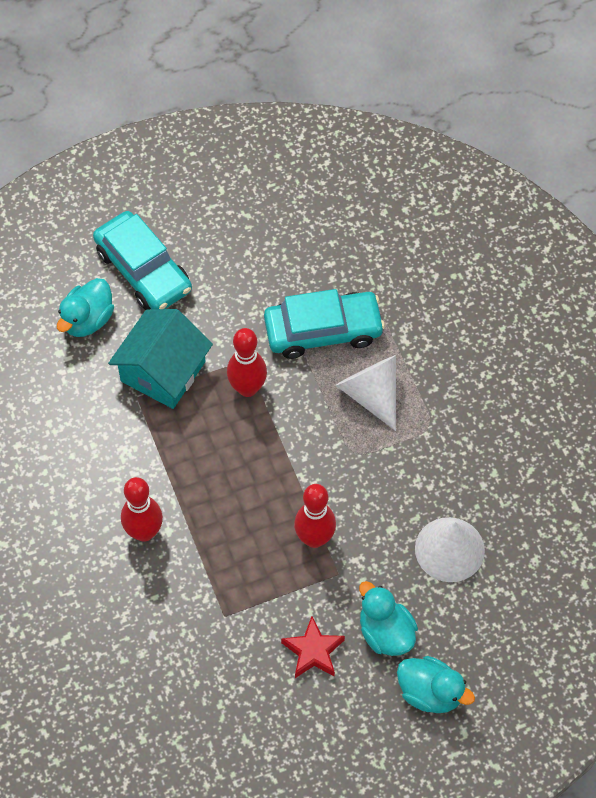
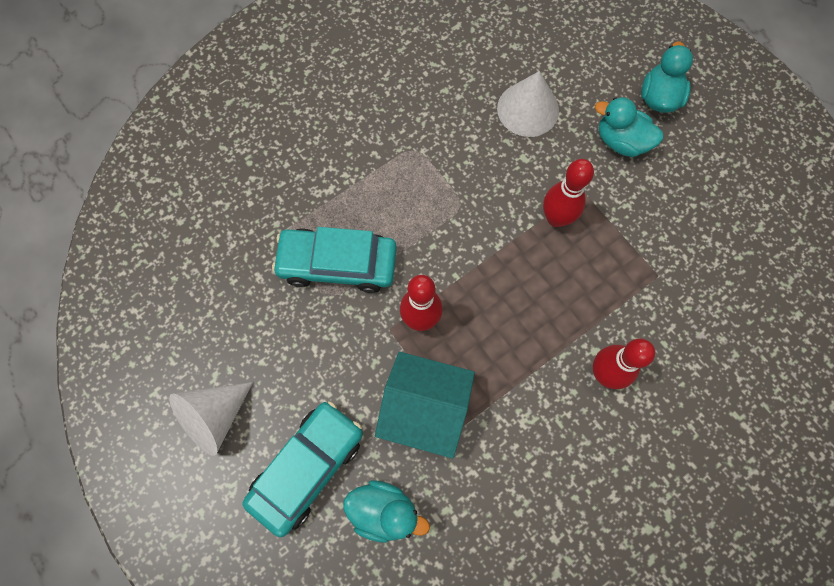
camera: 105 degrees left, 10 degrees up
(313, 651) = (660, 193): red star -> none
(323, 330) = (337, 264): turquoise car -> turquoise car turned 60 degrees counterclockwise
(371, 394) = (395, 205): white cone -> white cone (214, 417)
(385, 632) = (621, 141): turquoise duck -> turquoise duck turned 75 degrees clockwise

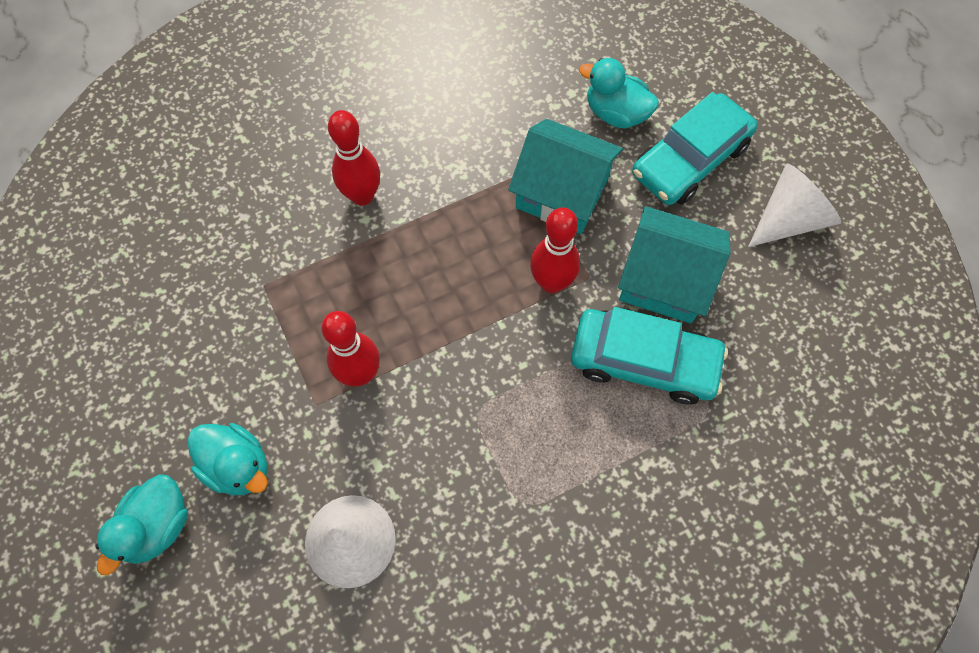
camera: 170 degrees left, 5 degrees down
(325, 337) = (664, 280): none -> turquoise house

